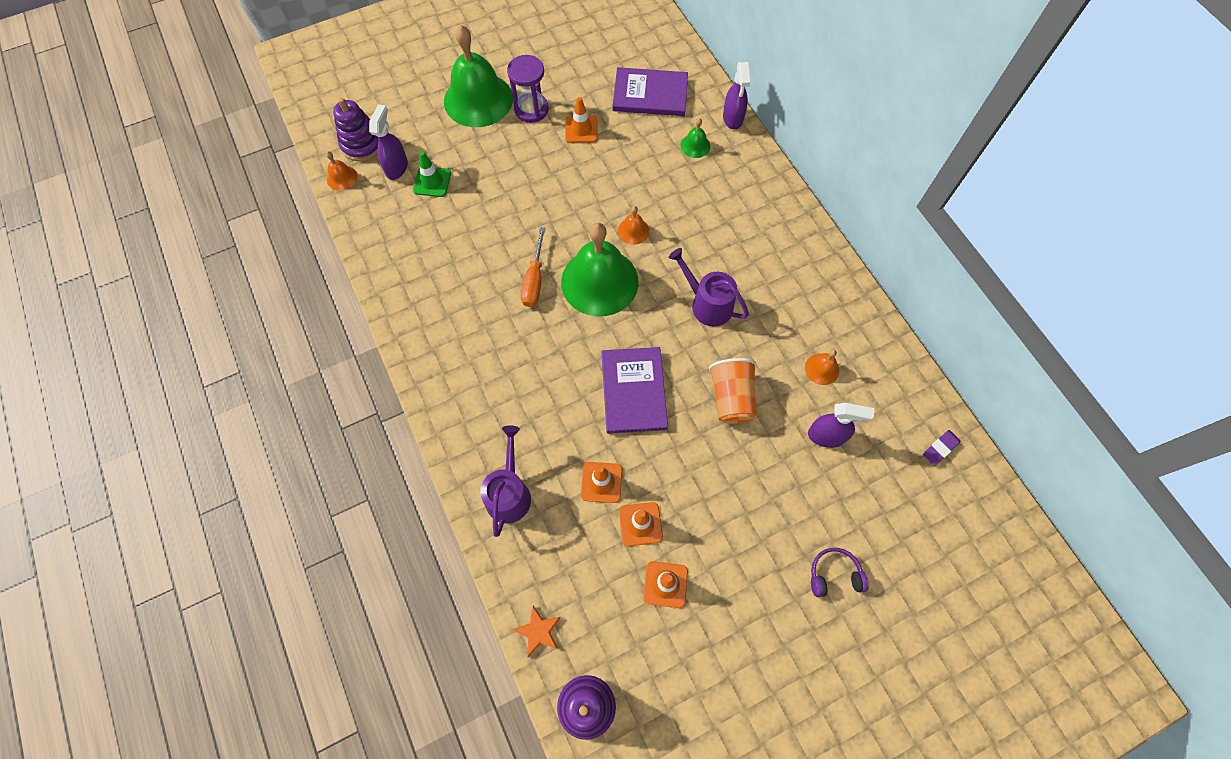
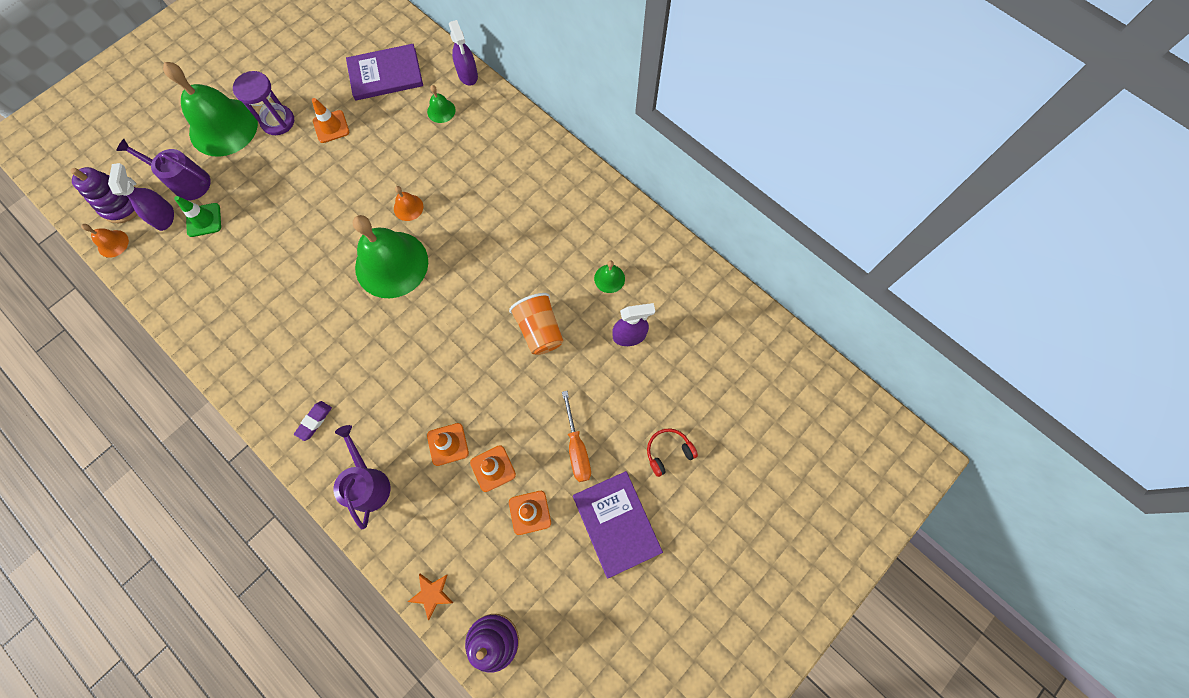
camera: 20 degrees left, 5 degrees up
(534, 280) = (331, 282): orange screwdriver -> orange screwdriver (577, 448)
(633, 391) = (452, 353): purple book -> purple book (616, 523)
(707, 304) = (494, 253): purple watering can -> purple watering can (187, 182)
(822, 369) = (609, 278): orange bell -> green bell
(834, 575) = (668, 452): purple headphones -> red headphones
(940, 448) = (725, 314): purple eraser -> purple eraser (314, 421)

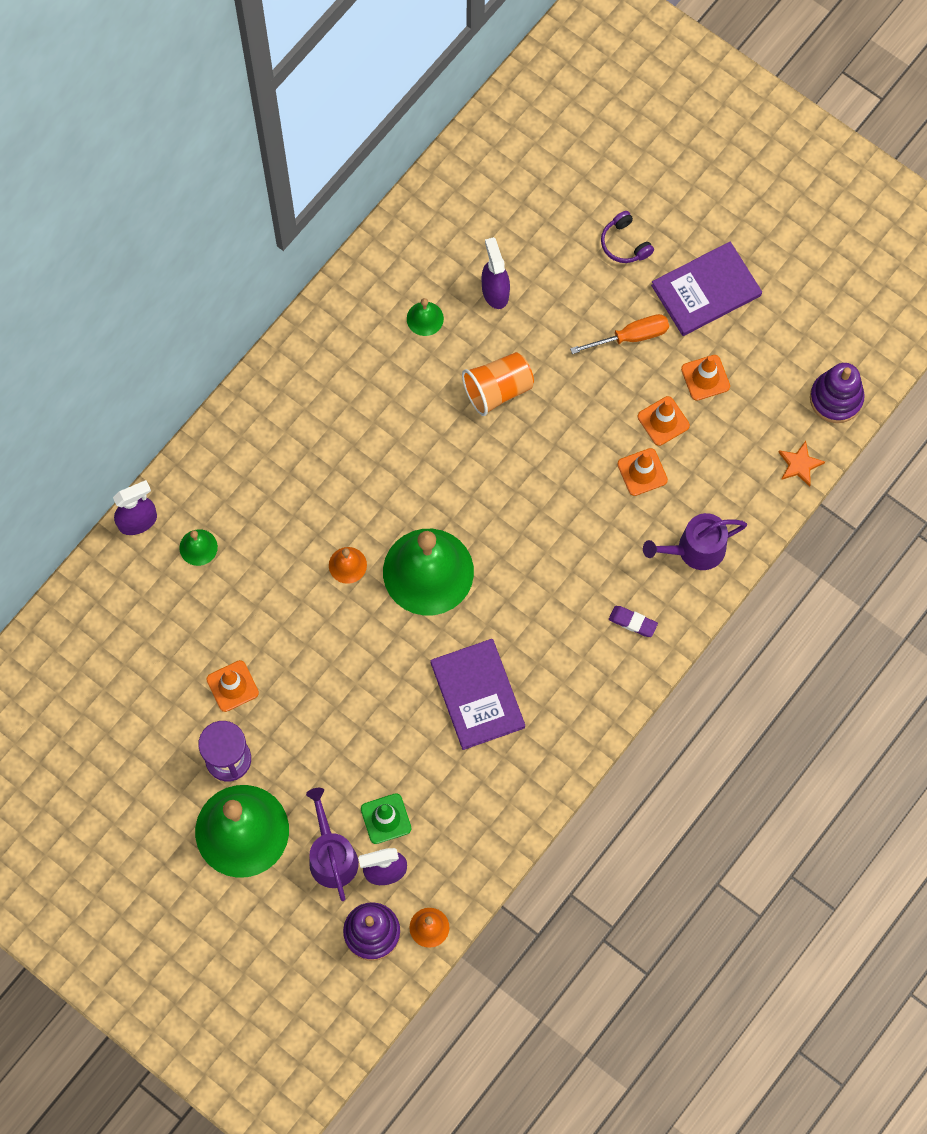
camera: 95 degrees left, 0 degrees up
(187, 182) = (332, 856): purple watering can -> purple watering can turned 150 degrees clockwise
(385, 74) = (143, 630): purple book -> purple book (477, 695)
(668, 452) = (624, 244): red headphones -> purple headphones

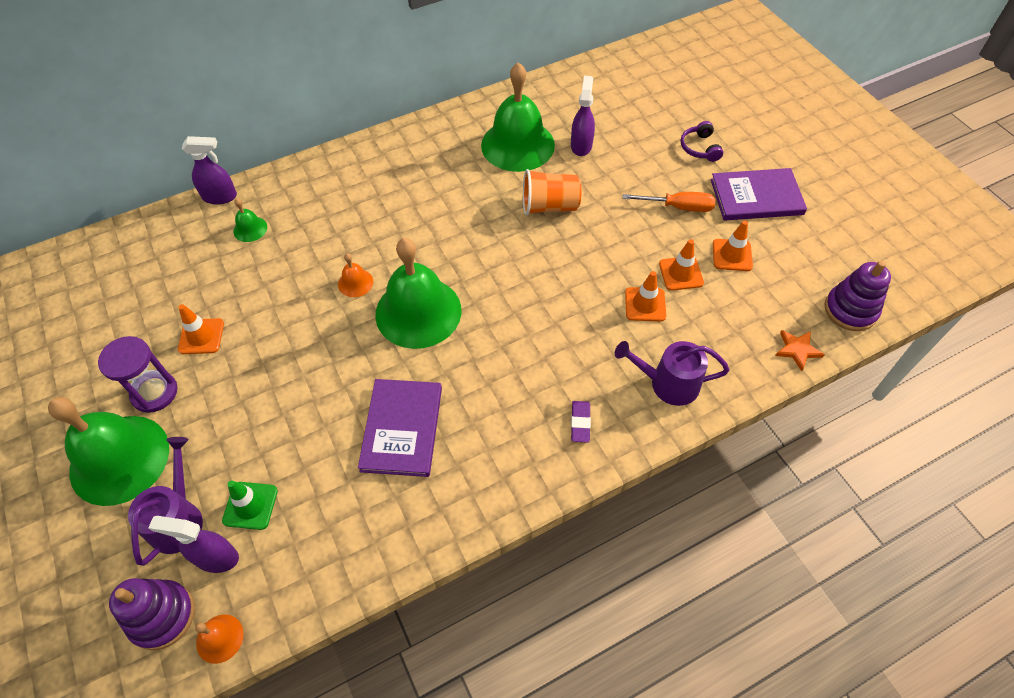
camera: 25 degrees right, 15 degrees down
(425, 318) = (517, 145): green bell -> green bell, size x2.38
(632, 622) = (580, 423): purple eraser -> purple eraser turned 45 degrees clockwise

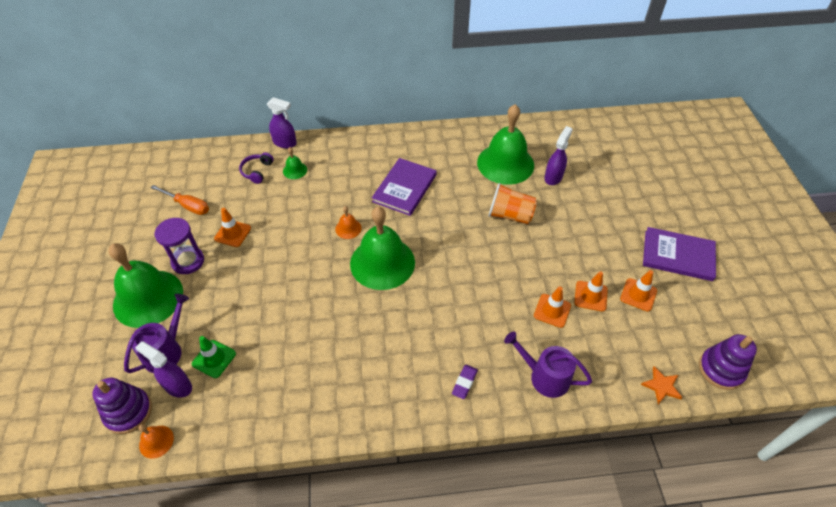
camera: 20 degrees right, 5 degrees down
(402, 428) = (336, 341): purple book -> purple book (404, 188)
(678, 207) = (610, 245): orange screwdriver -> orange screwdriver (188, 206)
(700, 148) = (647, 204): purple headphones -> purple headphones (257, 171)

